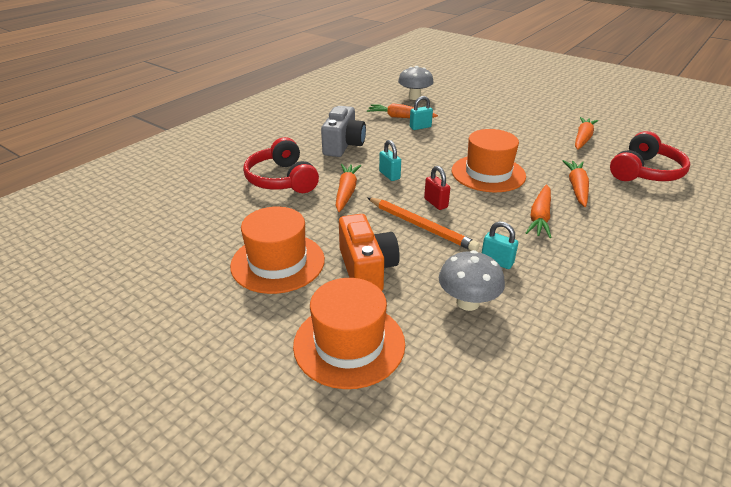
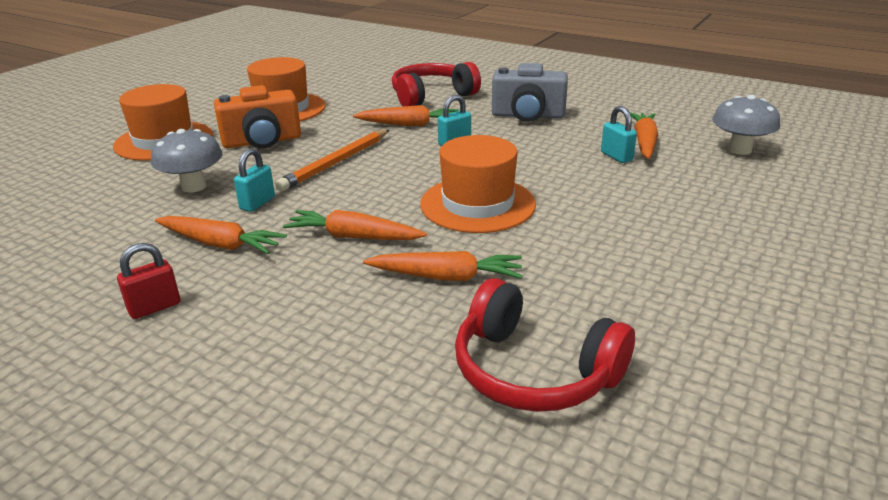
camera: 85 degrees right, 5 degrees down
(435, 203) = (388, 170): red padlock -> red padlock (154, 307)
(582, 138) = (668, 308): orange carrot -> orange carrot (220, 244)

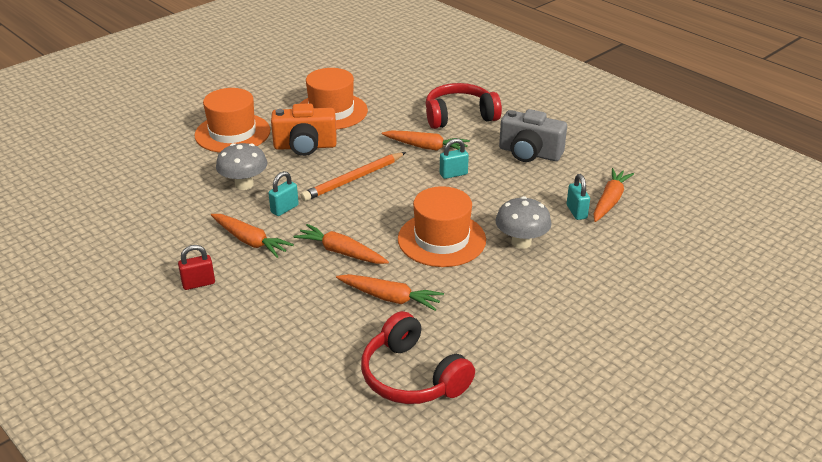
camera: 15 degrees right, 5 degrees up
(739, 150) = (685, 223): grey mushroom -> grey mushroom (521, 242)

